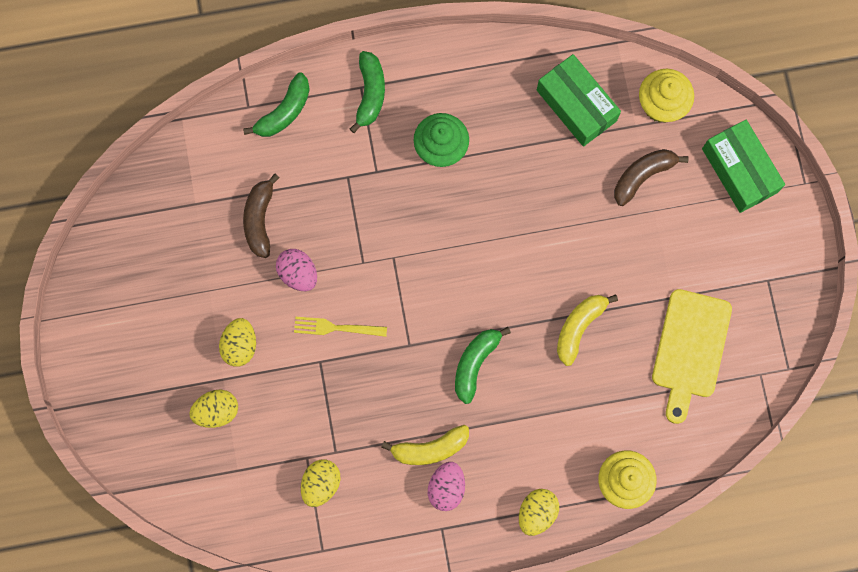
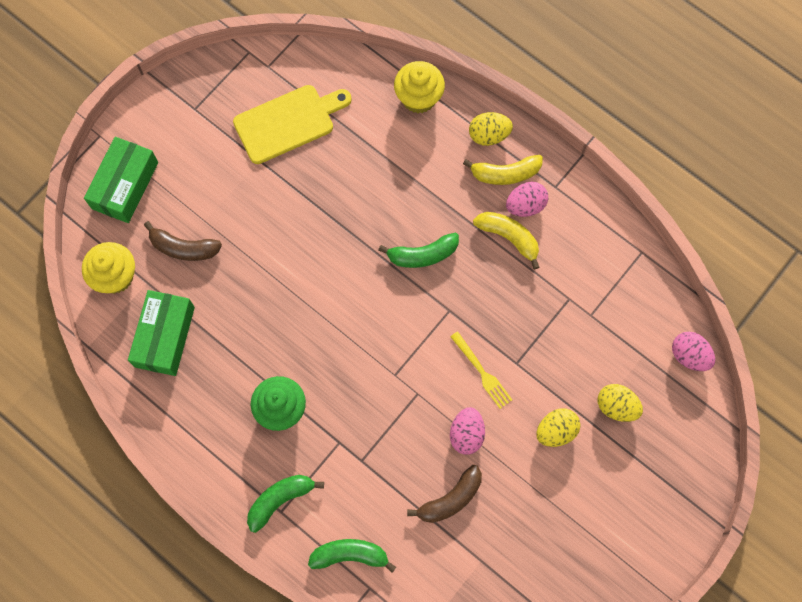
camera: 130 degrees left, 5 degrees down
(204, 508) = (689, 355): none -> pink egg
(321, 483) = (599, 290): yellow egg -> none
(579, 327) = (335, 206): yellow banana -> yellow banana (505, 174)

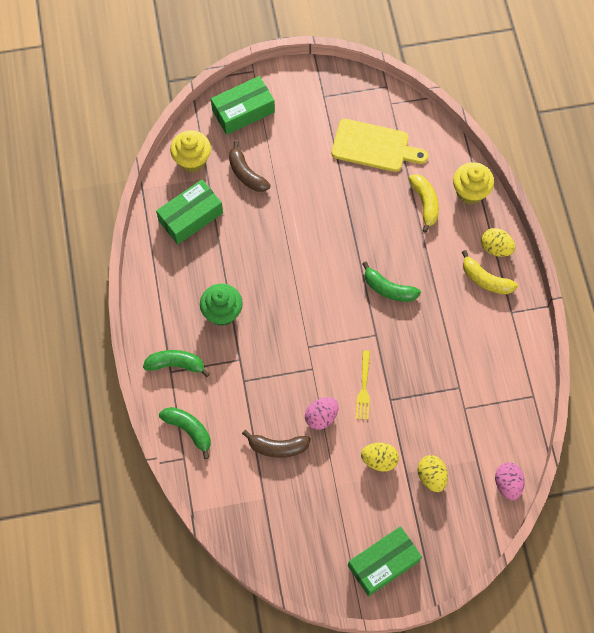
camera: 40 degrees right, 5 degrees down
(509, 237) = (453, 320): yellow banana -> yellow banana (425, 203)
(525, 205) = (481, 309): pink egg -> none
(644, 527) = (383, 563): none -> green box

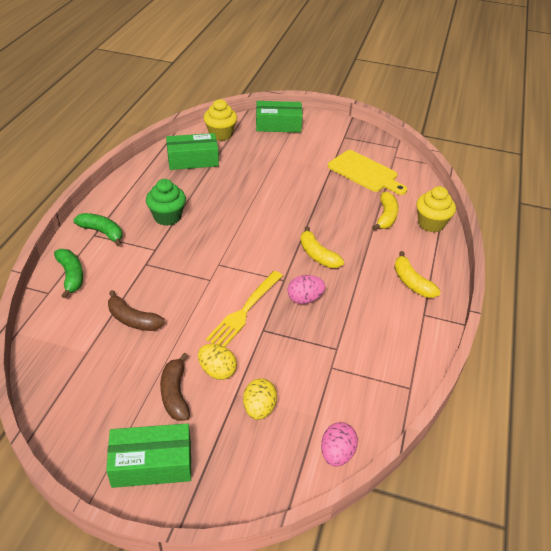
camera: 25 degrees right, 25 degrees down
(246, 173) = (254, 153): brown banana -> brown banana (175, 393)
(321, 417) = (190, 315): pink egg -> pink egg (305, 299)
(363, 388) = (245, 311): yellow fork -> yellow fork, size x1.54
(388, 289) = (317, 255): green banana -> yellow banana
(495, 248) = (434, 265): yellow egg -> none

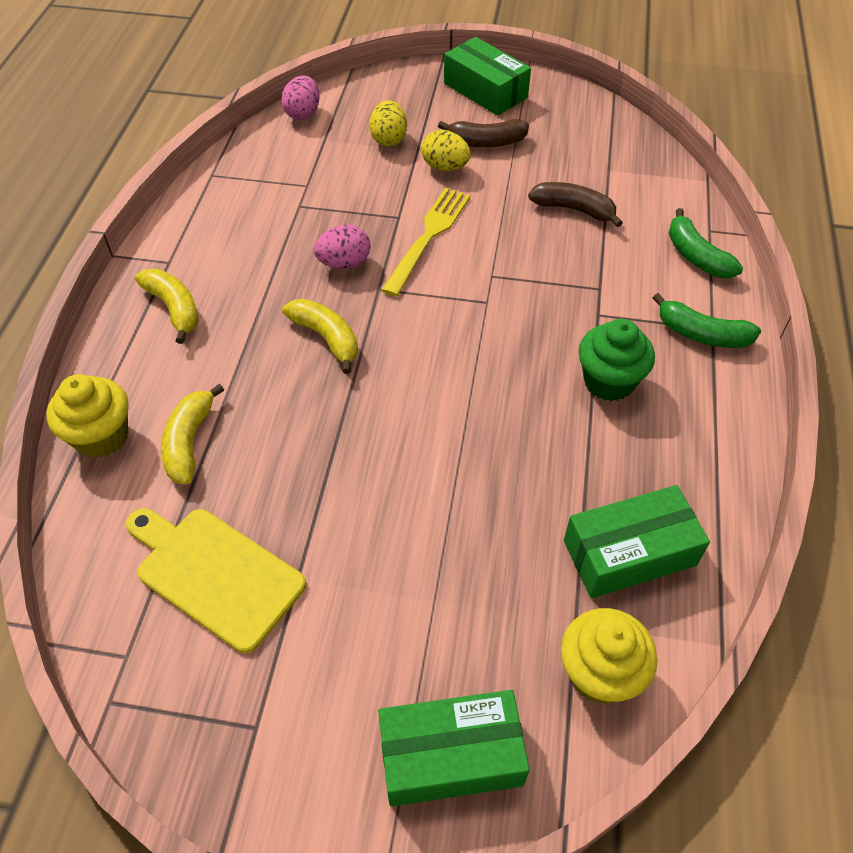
camera: 175 degrees right, 10 degrees up
(152, 463) = (485, 90): green box -> green box turned 60 degrees clockwise
(175, 393) = (486, 142): brown banana -> brown banana turned 105 degrees clockwise

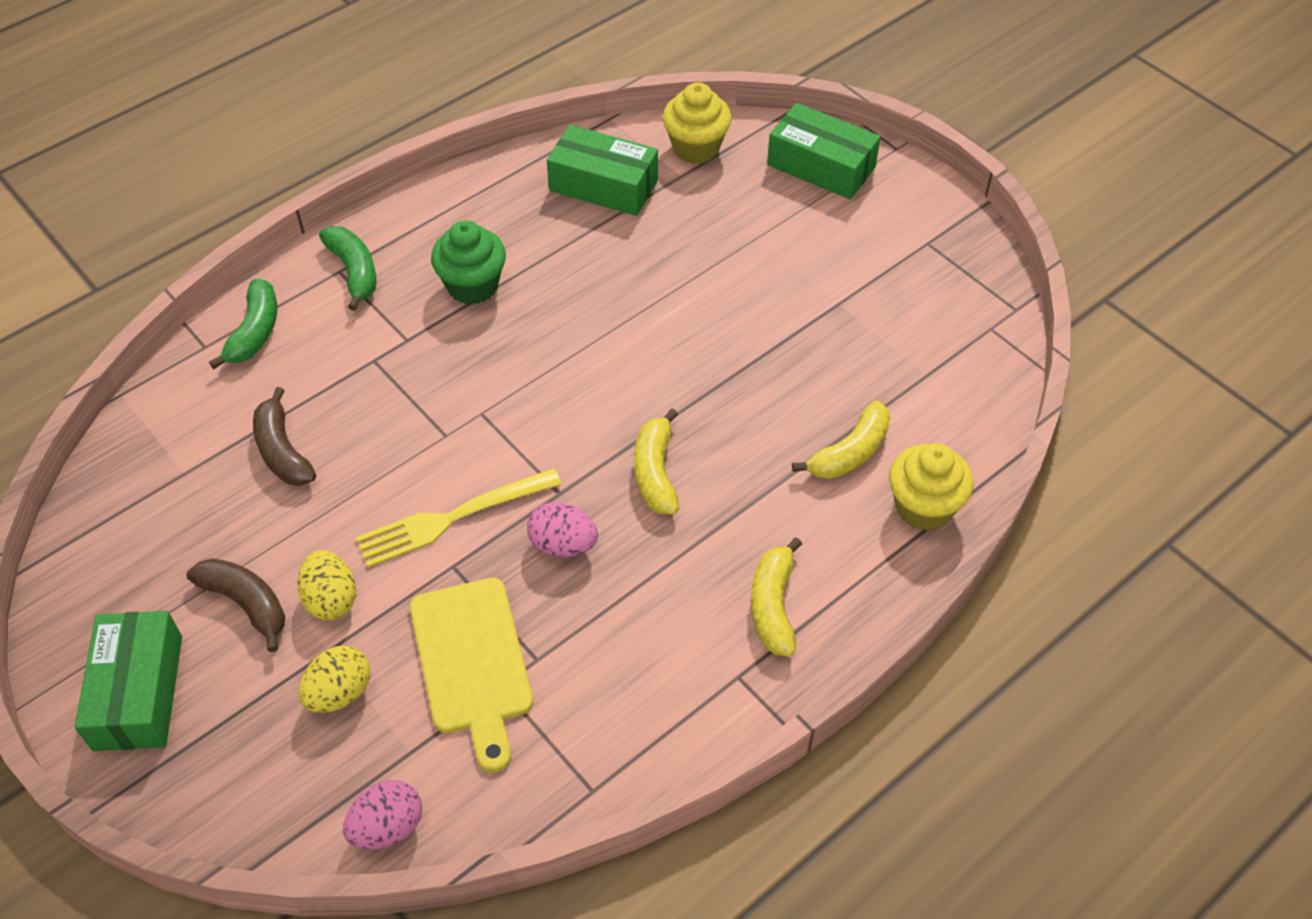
camera: 140 degrees left, 0 degrees up
(215, 574) = (896, 341): yellow cutting board -> yellow cutting board (472, 662)

